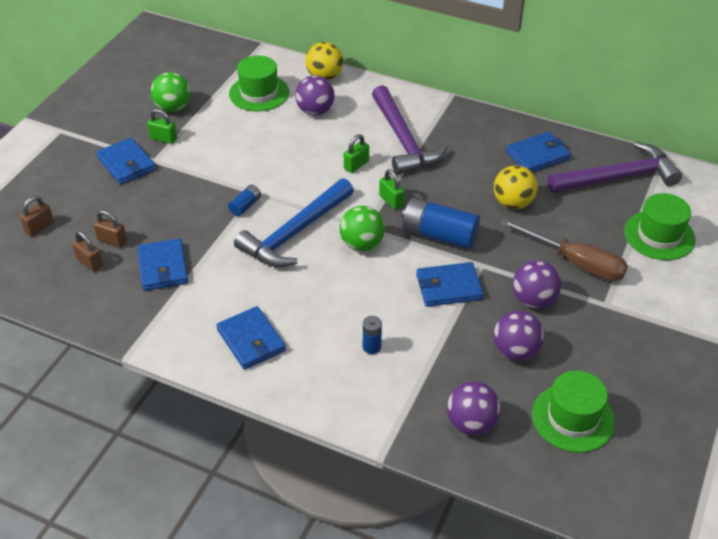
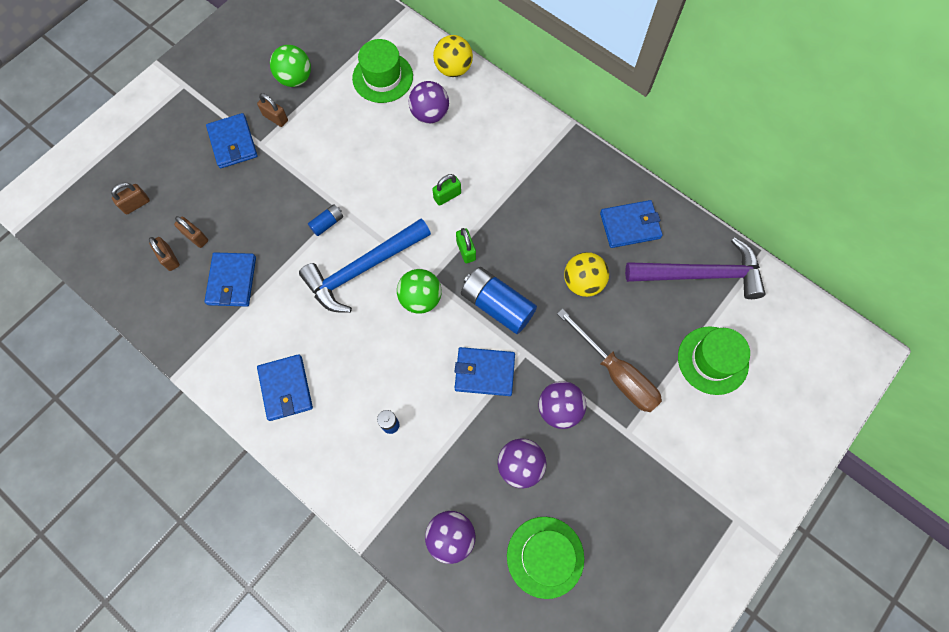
camera: 15 degrees right, 25 degrees up
(163, 138) = (275, 118): green padlock -> brown padlock
(403, 140) = (503, 173): purple hammer -> none

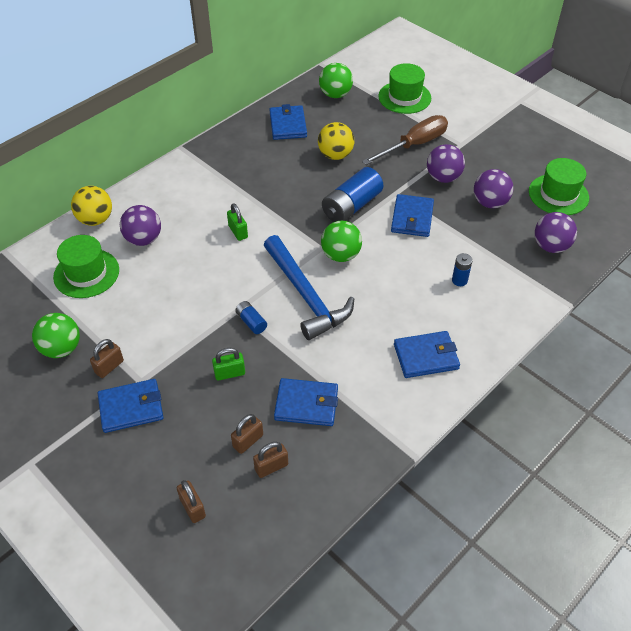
camera: 85 degrees left, 20 degrees down
(466, 250) = (296, 222): green padlock -> green padlock (229, 373)
(700, 274) = (335, 94): purple hammer -> green ball

